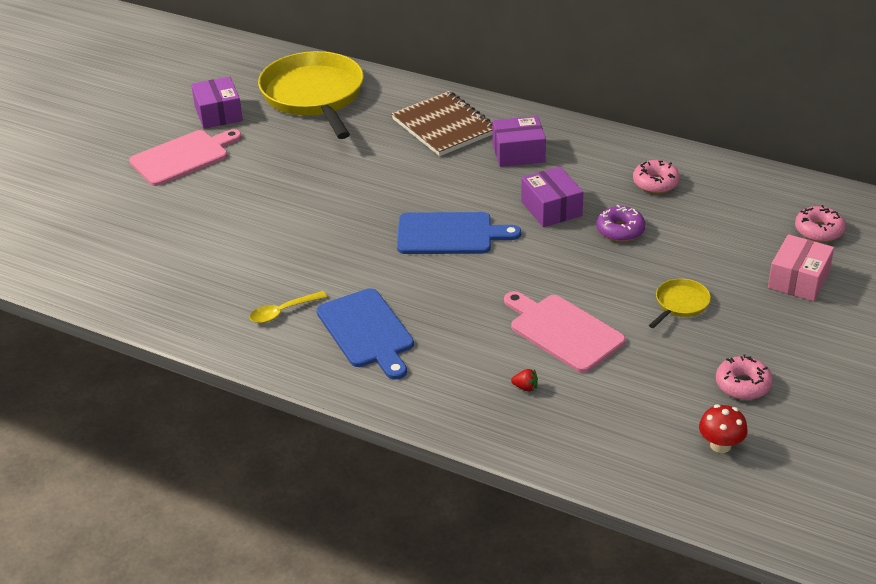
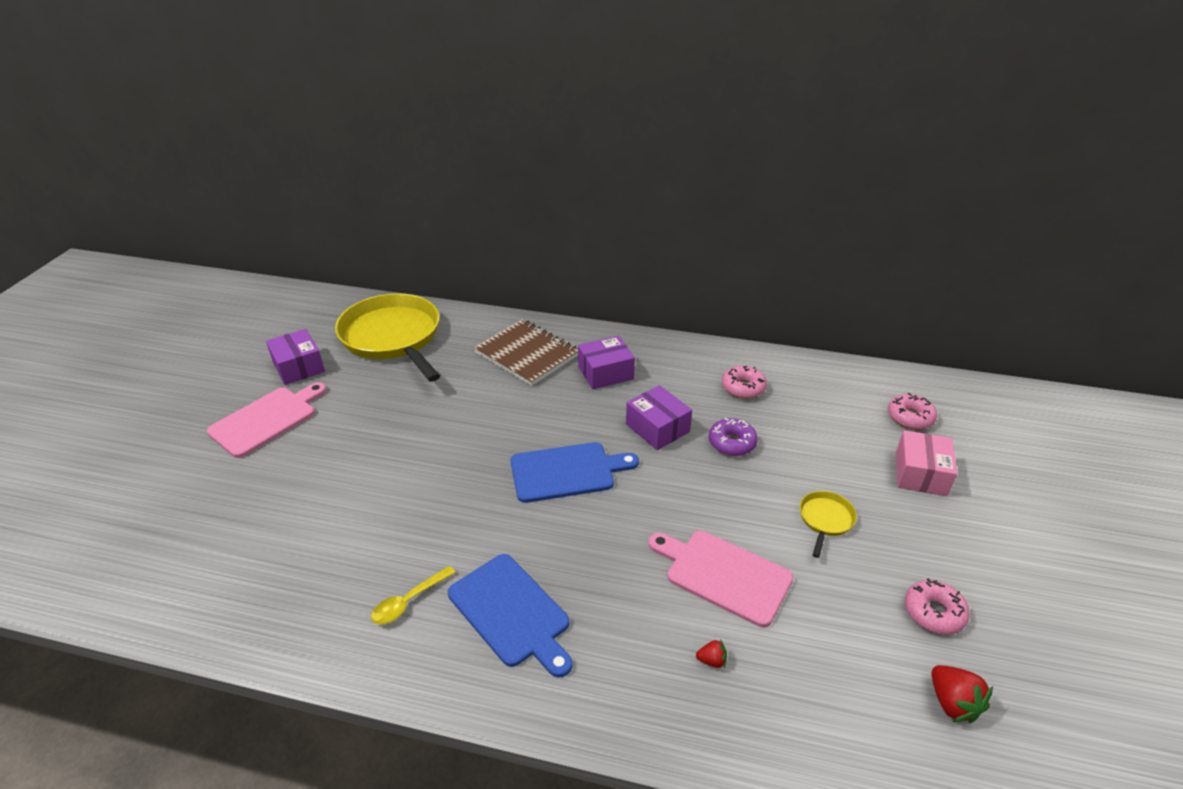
camera: 15 degrees left, 0 degrees up
(720, 445) = (952, 703): red mushroom -> red strawberry

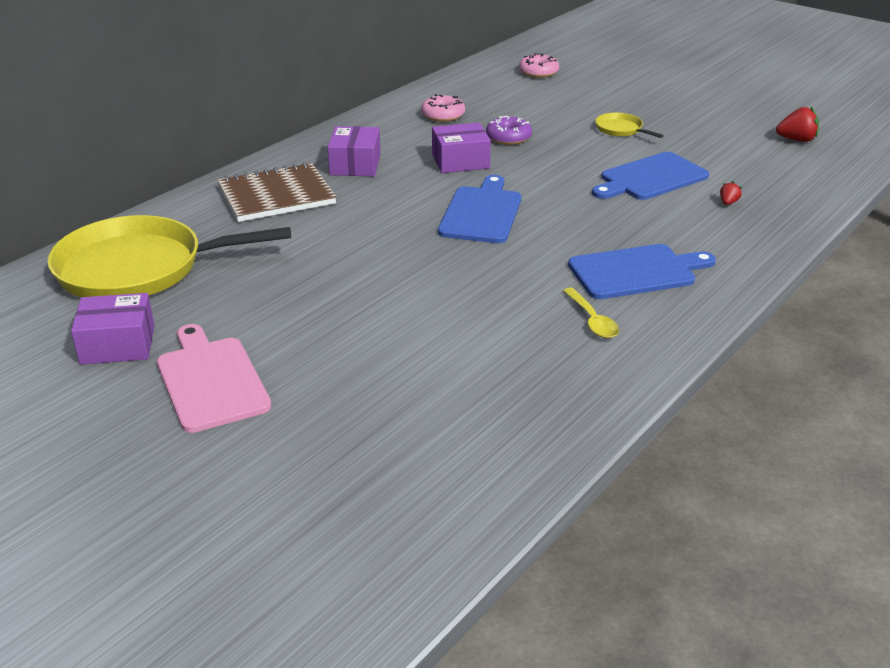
camera: 65 degrees left, 5 degrees down
(724, 575) = (650, 178): pink cutting board -> blue cutting board
(920, 474) = (599, 88): pink box -> none
(933, 612) = (725, 123): pink donut -> none

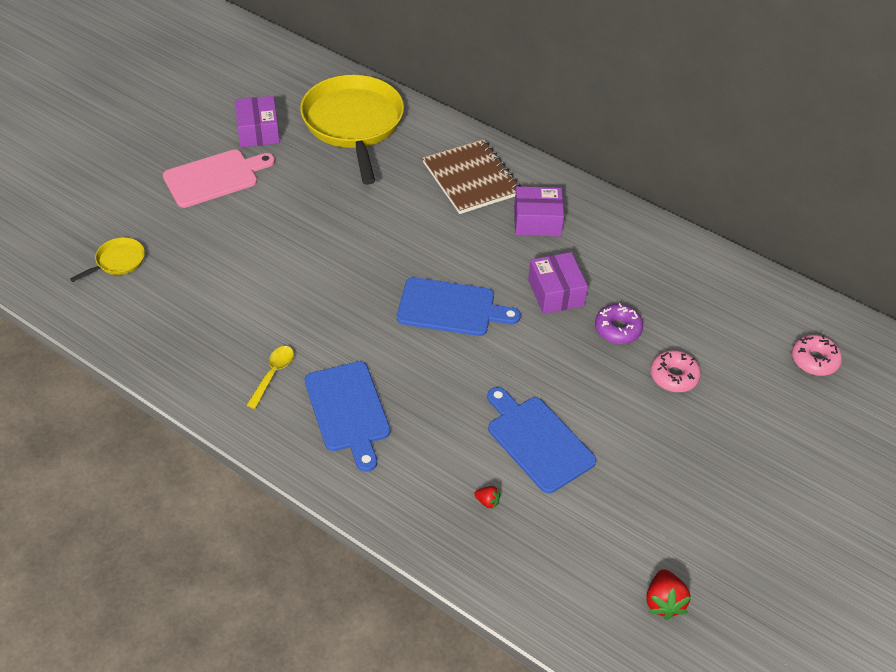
camera: 85 degrees right, 15 degrees up
(443, 115) = (664, 278): pink donut -> pink donut (674, 376)
(592, 320) = (273, 374): yellow spoon -> yellow spoon turned 135 degrees clockwise
(620, 129) = (659, 426): yellow pan -> yellow pan (118, 261)

